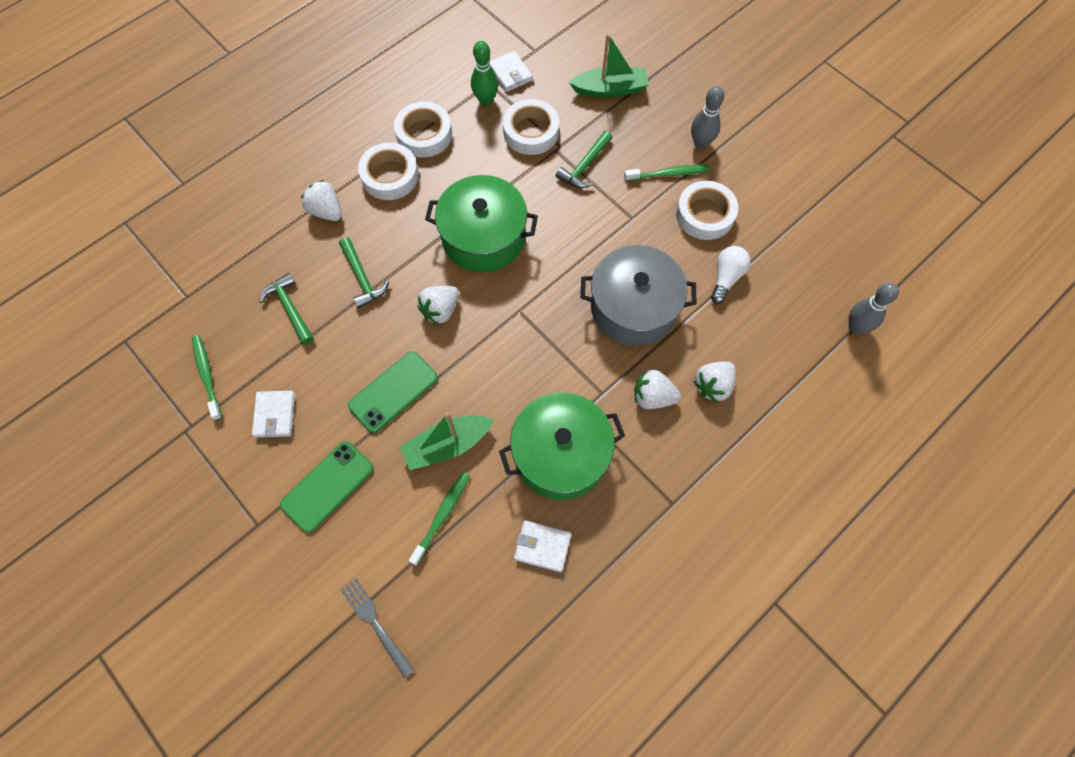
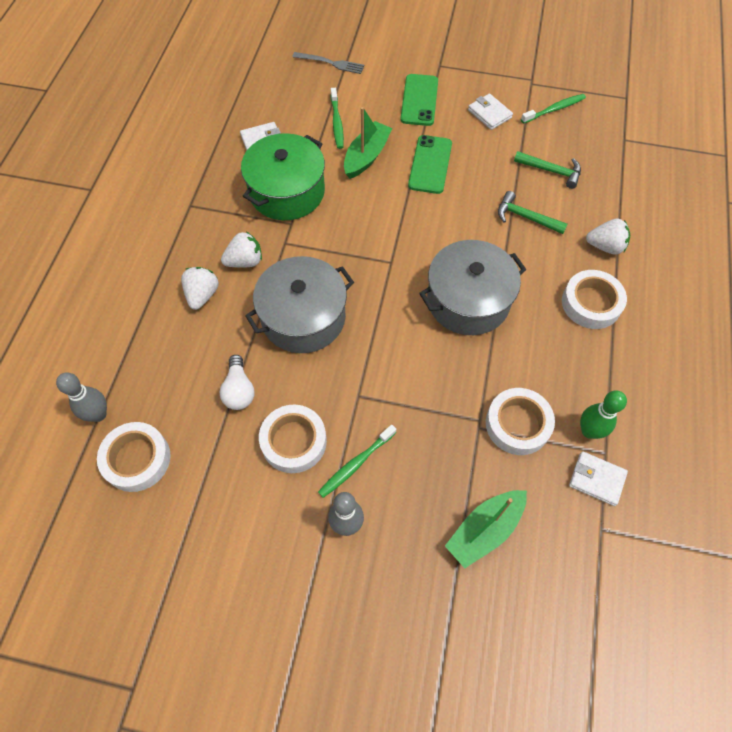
camera: 145 degrees right, 5 degrees down
(207, 375) = (554, 109): green toothbrush -> green toothbrush turned 60 degrees counterclockwise
(424, 134) = (605, 358): white tape -> white tape (137, 459)
(440, 310) = (448, 229): white strawberry -> none
(483, 237) = (468, 300): green pot -> grey pot
(585, 166) = (439, 420): green hammer -> none

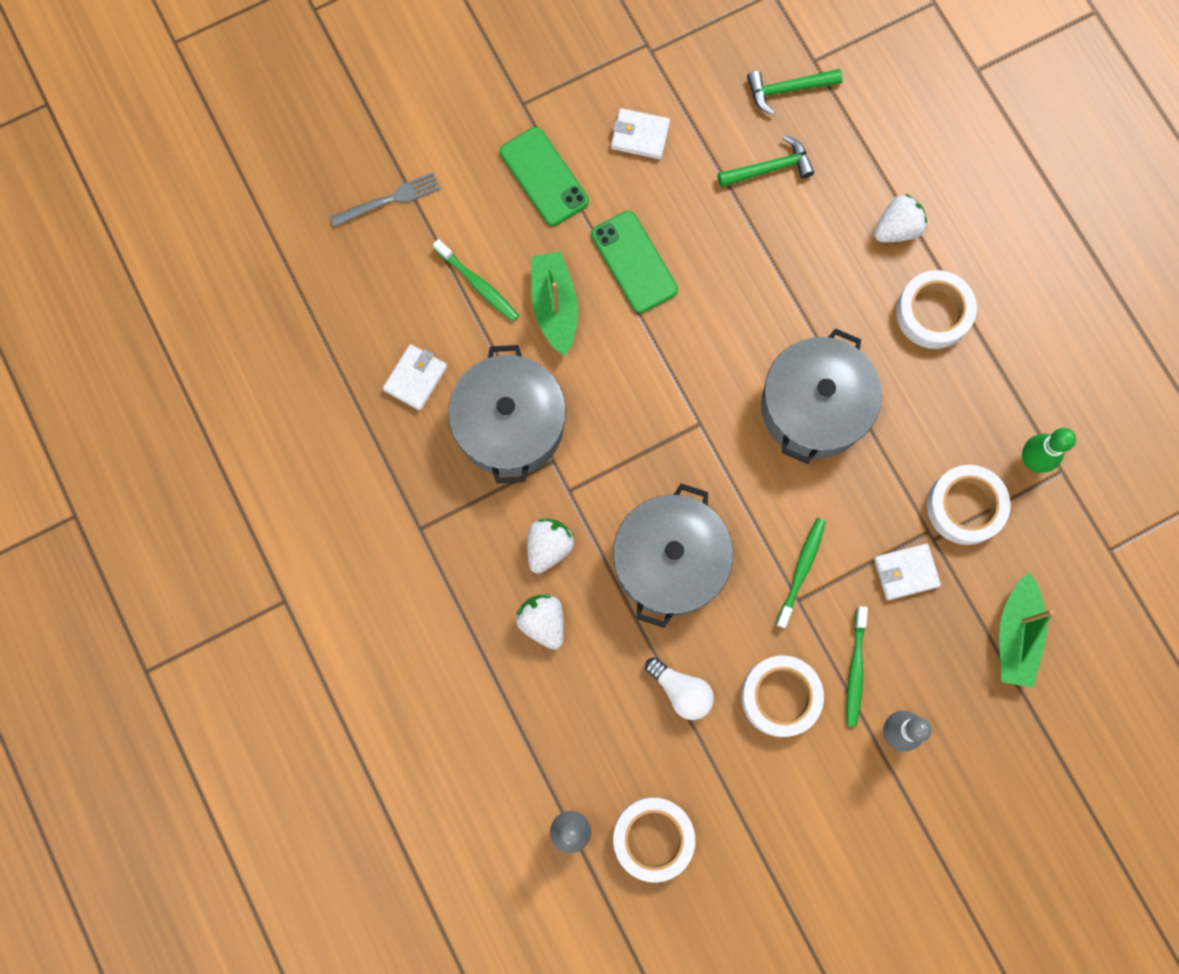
camera: 40 degrees left, 15 degrees up
(287, 191) = (510, 424): green pot -> grey pot
(526, 217) = (790, 254): green hammer -> green hammer (788, 89)
(554, 109) = (706, 73): green toothbrush -> green toothbrush (801, 570)
(596, 479) = (1072, 504): white wallet -> white wallet (905, 572)

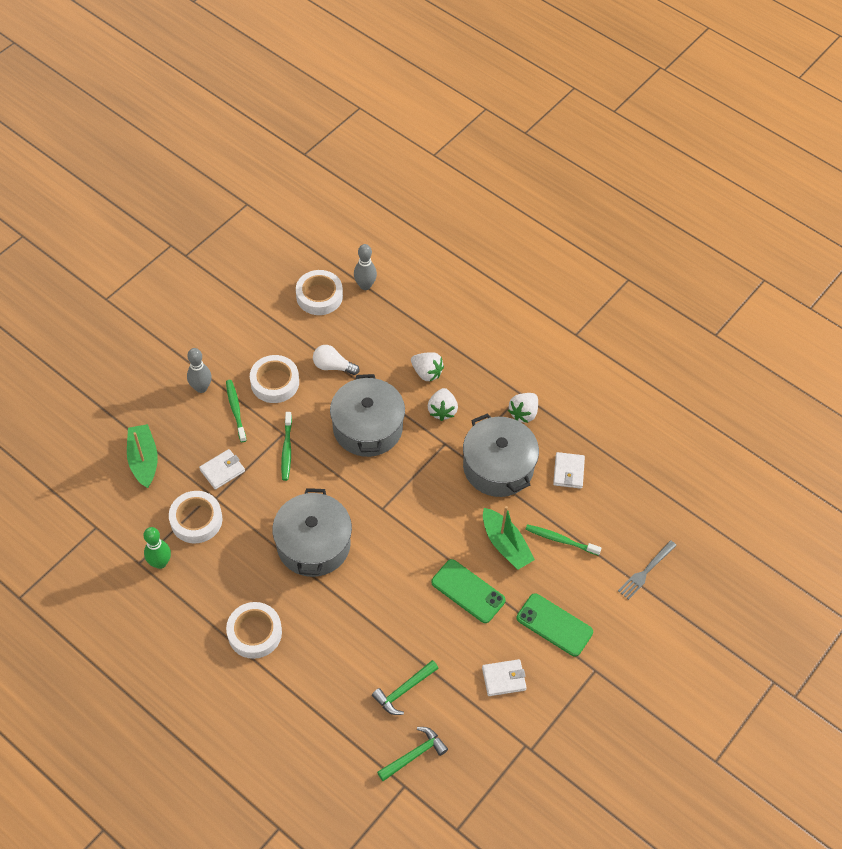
camera: 155 degrees right, 20 degrees down
(897, 229) = (299, 681): white strawberry -> white strawberry (523, 413)

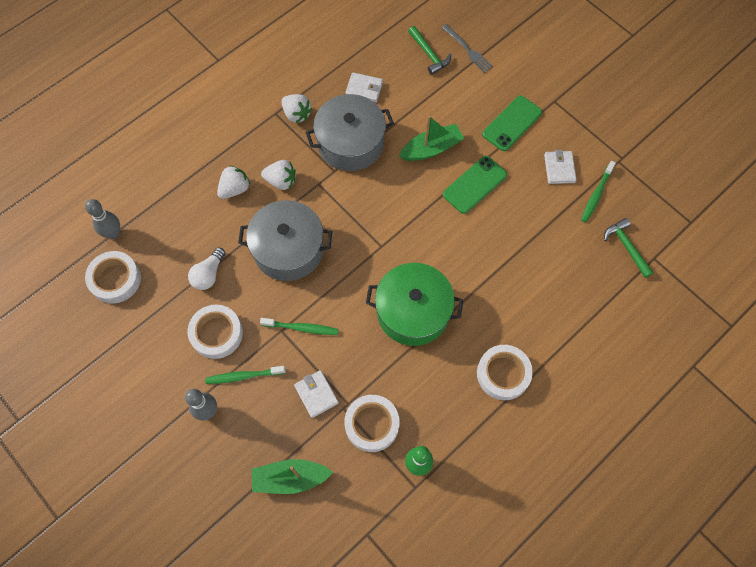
camera: 80 degrees left, 10 degrees up
(313, 544) = (413, 311): grey pot -> green pot
(404, 690) = (567, 248): green hammer -> green hammer (429, 54)
(560, 540) = (431, 106): green toothbrush -> green toothbrush (596, 194)

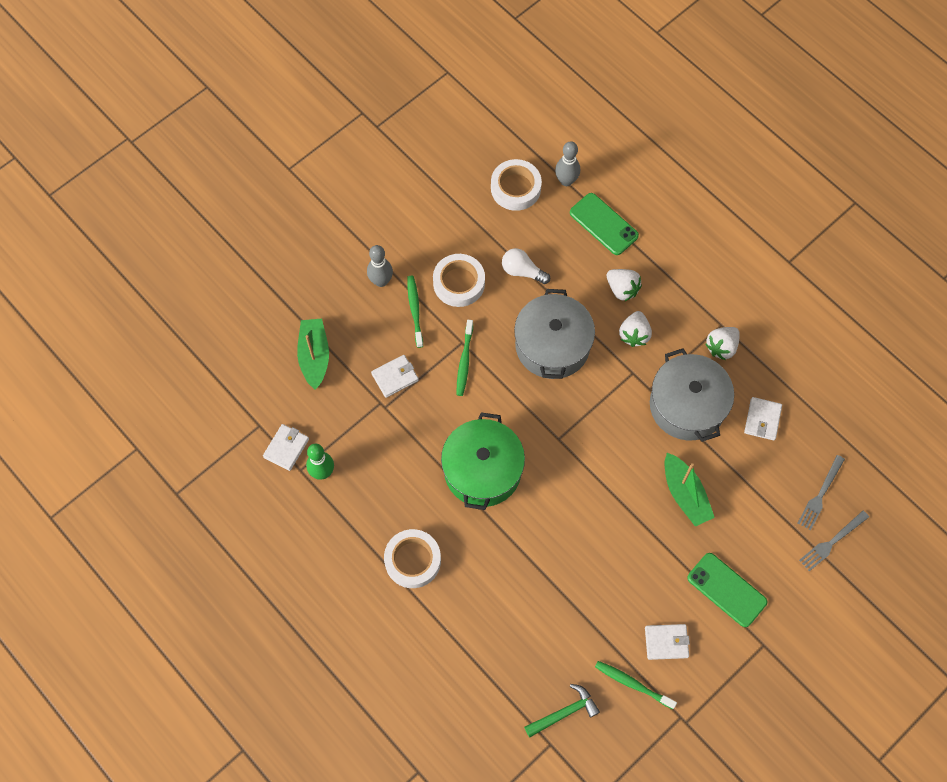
camera: 90 degrees right, 0 degrees up
(372, 424) = (363, 429): white tape -> none
(392, 503) = (286, 448): none -> white wallet
(429, 54) = (820, 495): green hammer -> grey fork
(475, 185) = (639, 541): green phone -> green phone (603, 224)

